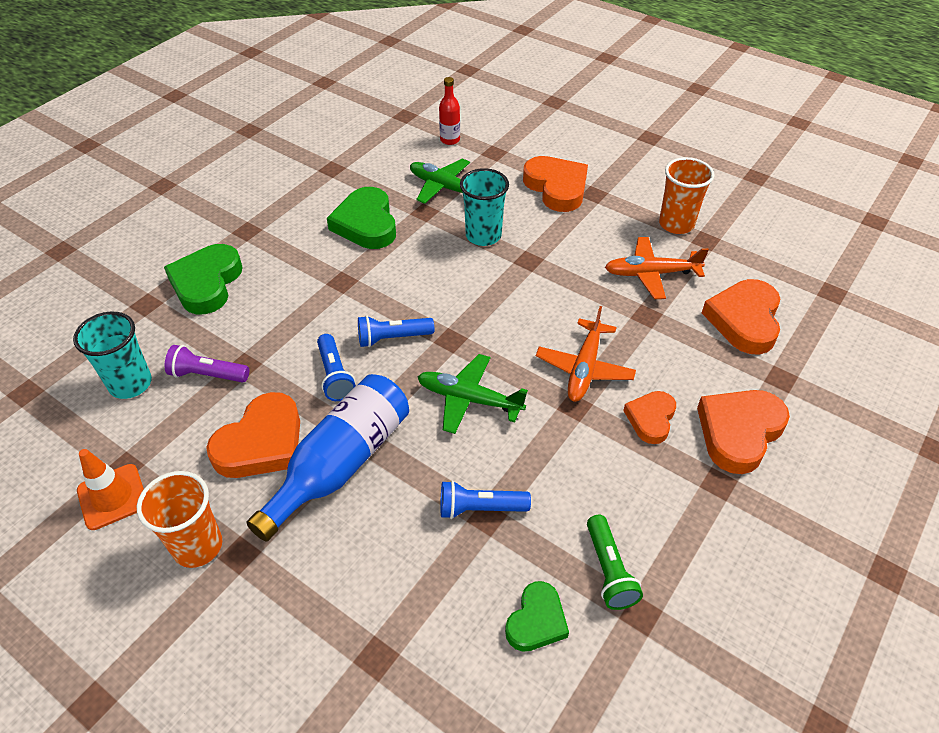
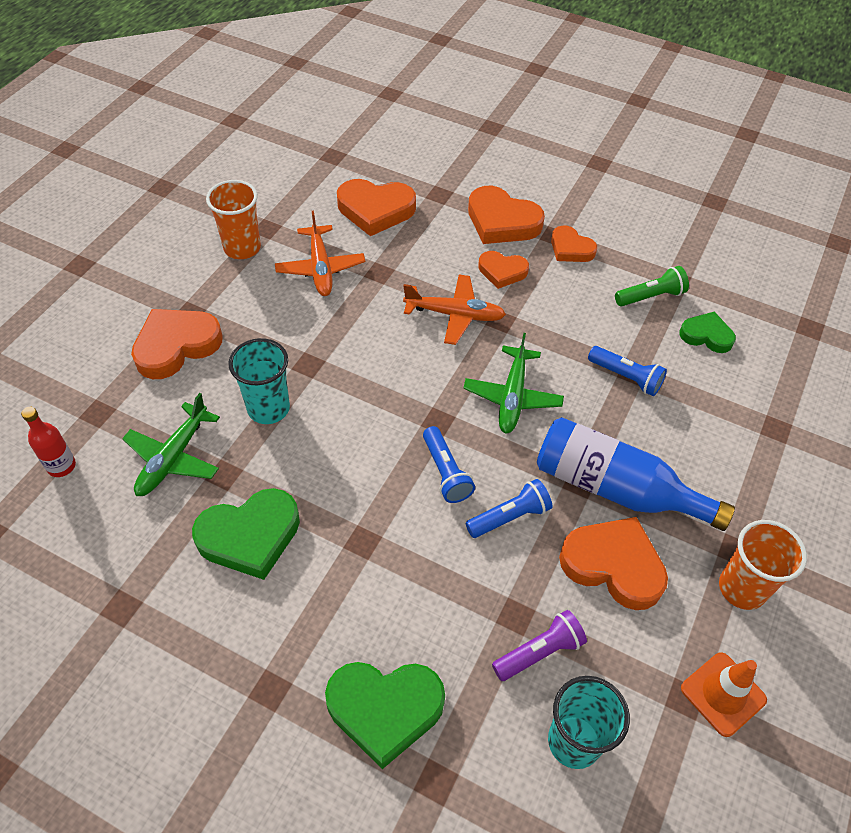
camera: 100 degrees left, 5 degrees up
(207, 375) = (539, 652): purple flashlight -> purple flashlight turned 120 degrees counterclockwise
(480, 508) = (626, 377): blue flashlight -> blue flashlight turned 45 degrees counterclockwise
(695, 497) = (571, 248): none -> orange heart

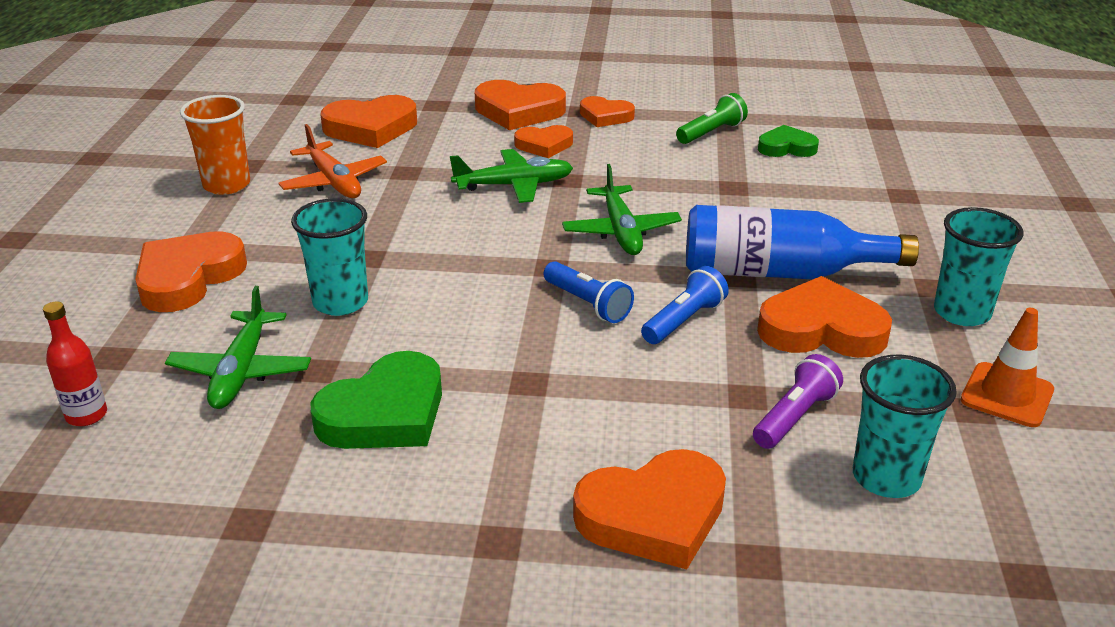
camera: 20 degrees left, 20 degrees down
(385, 709) = (653, 516): green heart -> orange heart
(454, 314) = (513, 185): orange plane -> green plane
(626, 377) = (729, 192): blue flashlight -> none
(742, 588) = (961, 312): orange cup -> turquoise cup

